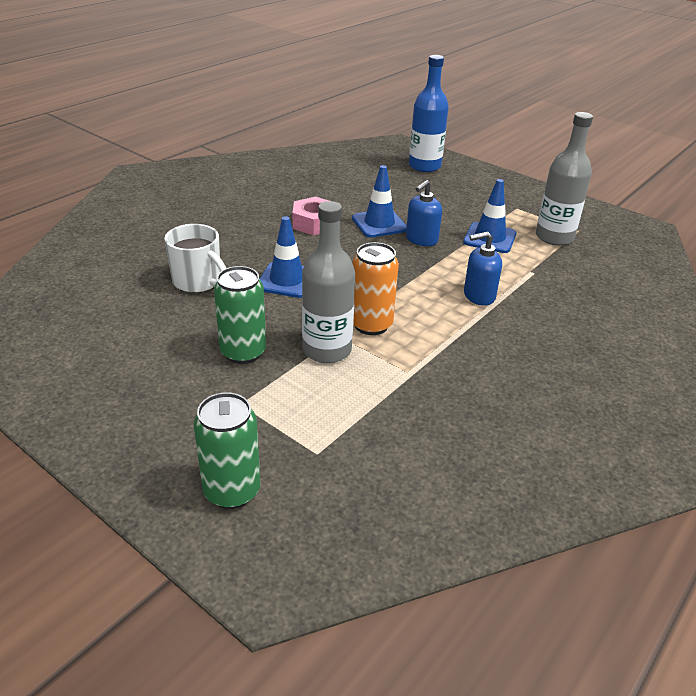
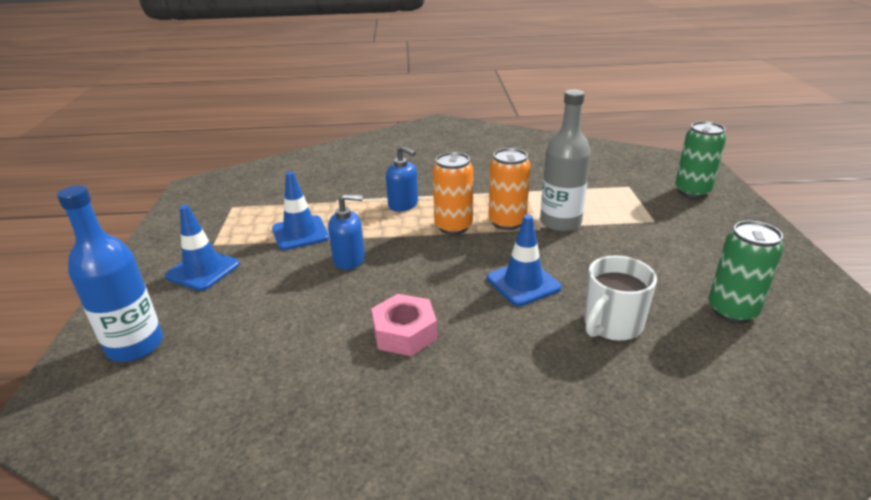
camera: 130 degrees left, 5 degrees down
(198, 282) = (611, 325): white mug -> white mug turned 135 degrees counterclockwise
(243, 352) = (624, 246): green can -> green can (732, 310)
(379, 224) = (348, 295): blue traffic cone -> blue traffic cone (203, 270)
(404, 297) = (453, 226): none -> orange can
(554, 237) = (260, 211): grey bottle -> none

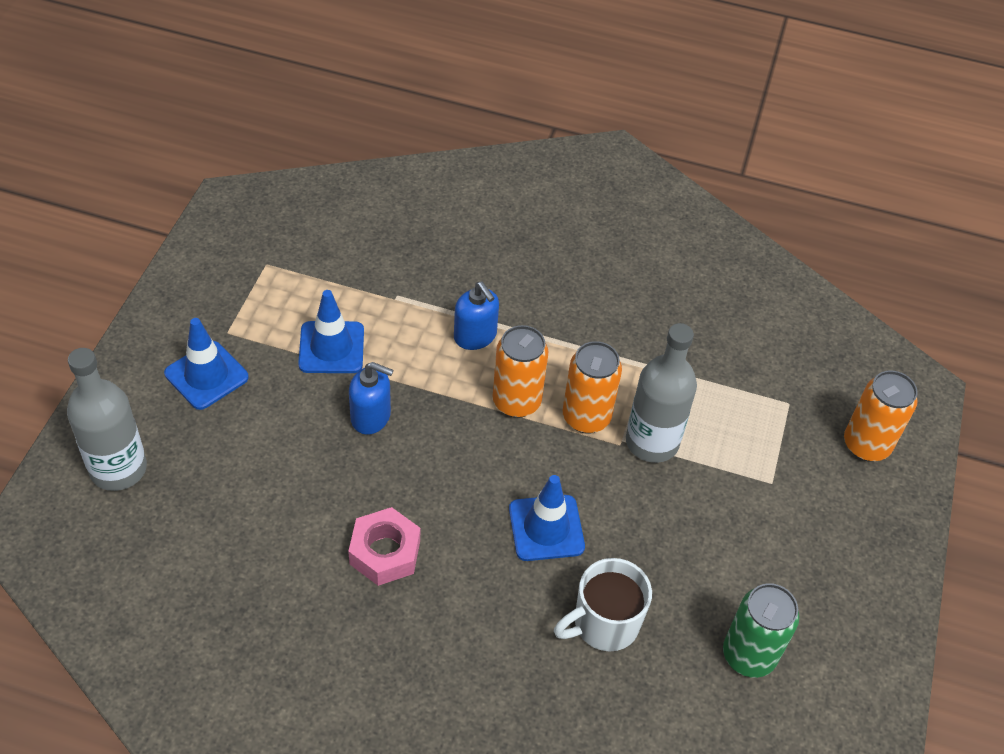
camera: 15 degrees right, 20 degrees up
(135, 345) = (118, 469): blue bottle -> grey bottle
(692, 191) = (866, 445): green can -> orange can

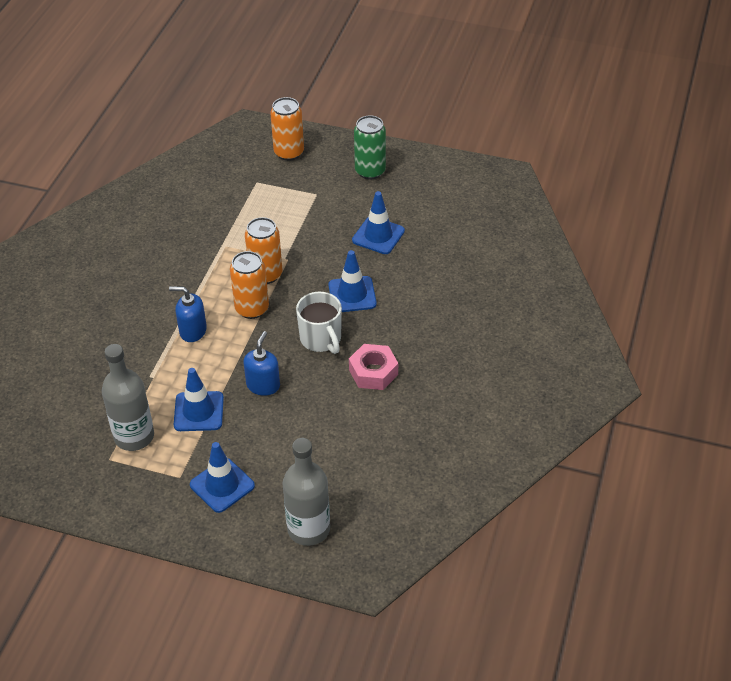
camera: 85 degrees left, 5 degrees down
(475, 336) = (192, 331): blue soap dispenser -> blue soap dispenser turned 135 degrees counterclockwise
(604, 624) = (417, 270): white mug -> white mug (321, 339)
(652, 442) = (286, 244): grey bottle -> grey bottle (134, 436)
(681, 568) = (378, 235): none -> blue traffic cone
(748, 655) = (432, 211): green can -> green can (370, 171)

